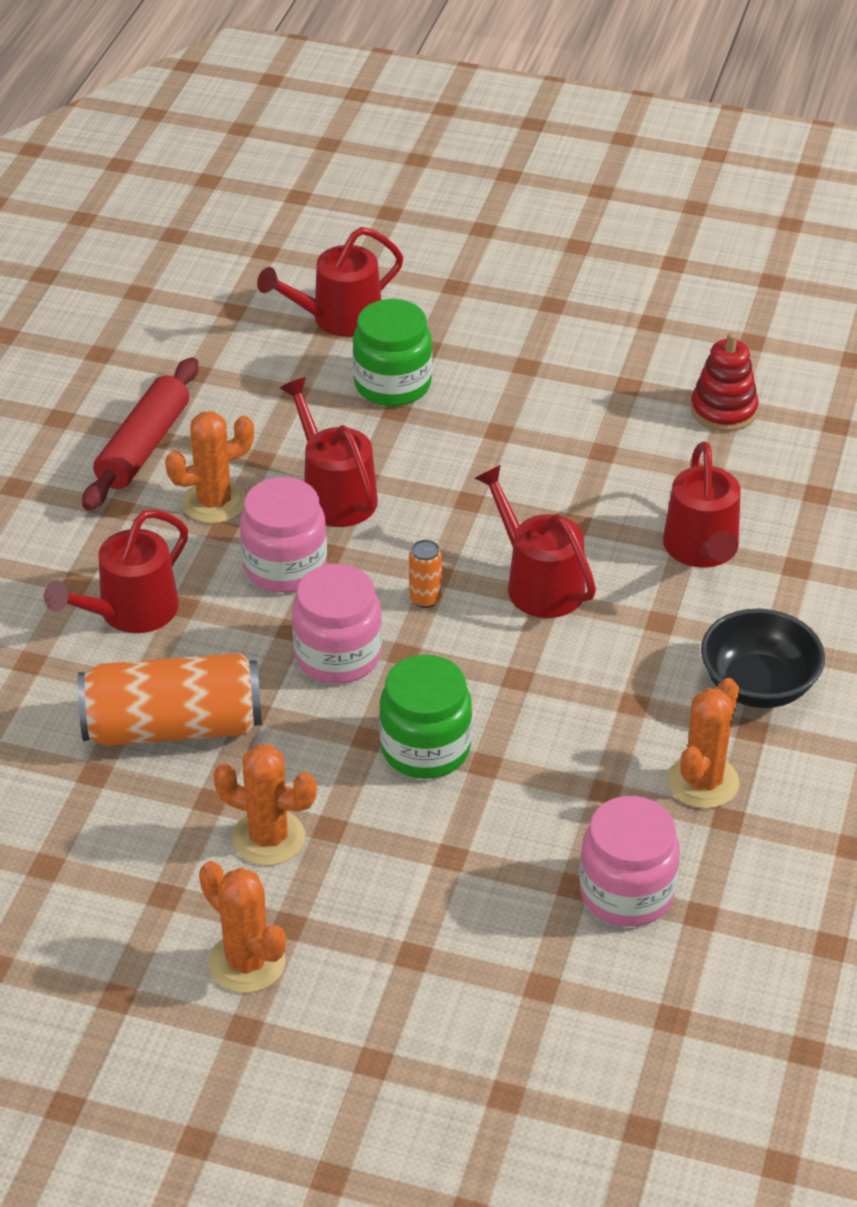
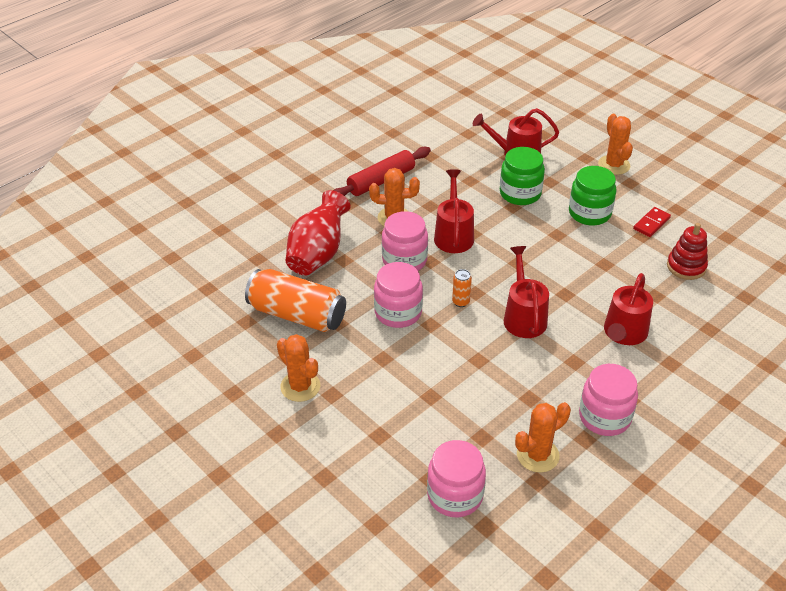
camera: 30 degrees right, 0 degrees up
(130, 612) = (318, 254): red watering can -> red vase
(247, 962) = (245, 442): orange cactus -> orange cactus (614, 165)
(425, 748) = (407, 375): green jar -> green jar (589, 213)
(629, 360) = (651, 223): none -> red domino
(758, 685) = (604, 417): black bowl -> pink jar

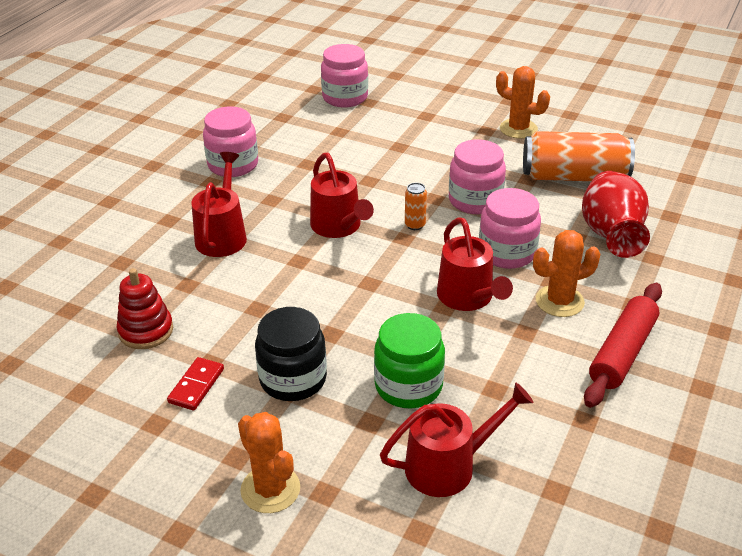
camera: 160 degrees right, 5 degrees down
(537, 455) = (287, 130): orange cactus -> none
(589, 213) = (293, 379): green jar -> black jar

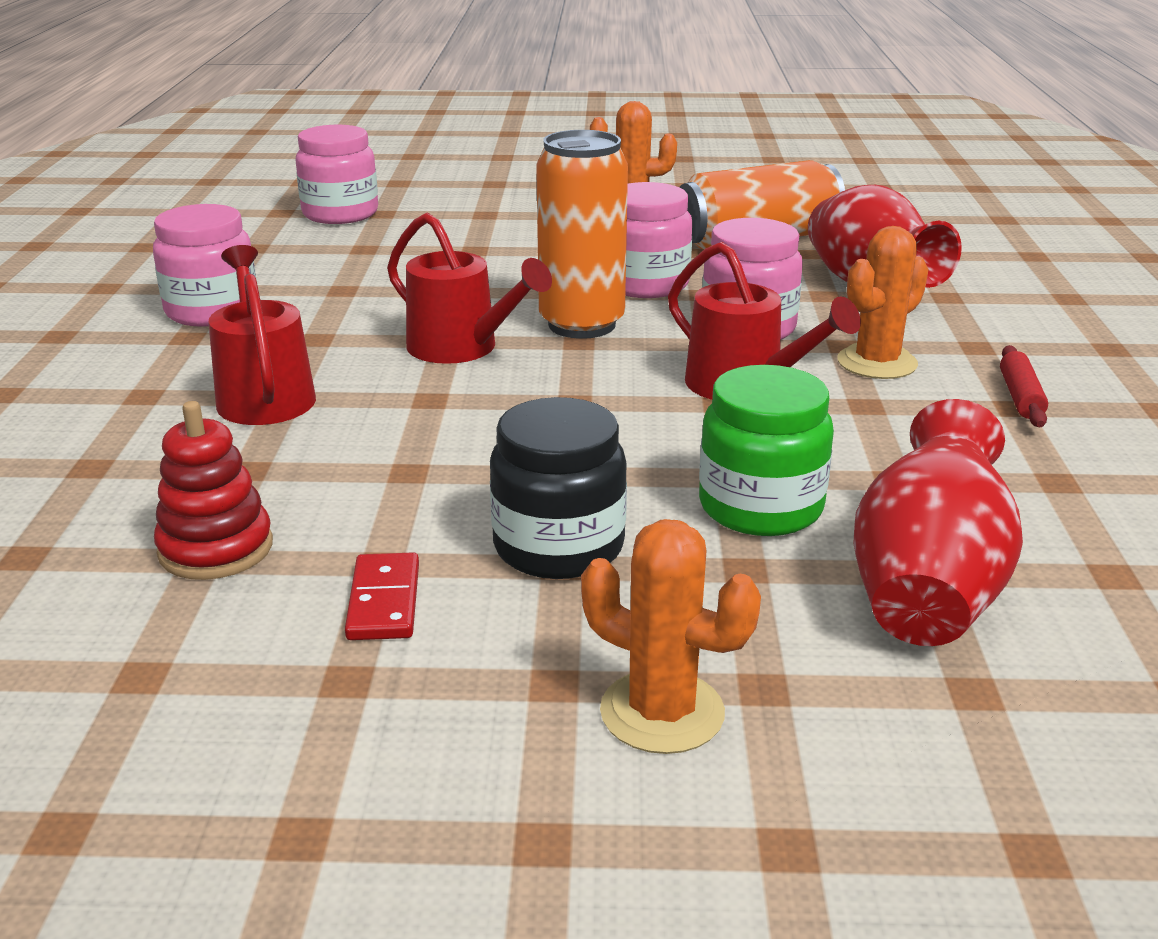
camera: 25 degrees left, 10 degrees down
(415, 225) = (581, 325): orange can -> orange can, size x2.41
(449, 465) = (927, 589): red watering can -> red vase
(622, 352) = (1020, 397): red rolling pin -> red rolling pin, size x0.54

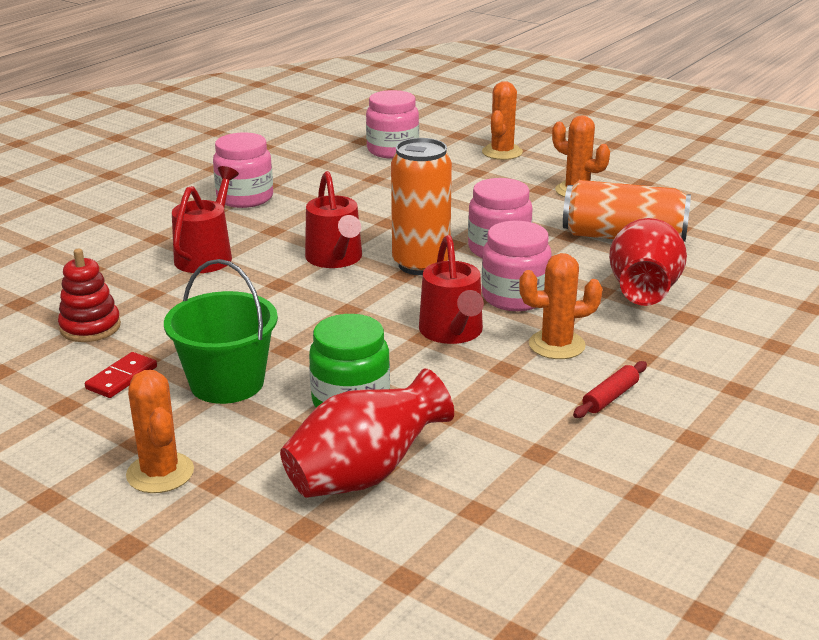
camera: 35 degrees right, 0 degrees up
(482, 189) = (502, 152): none -> orange cactus
(558, 547) = (227, 383): black jar -> green bucket

